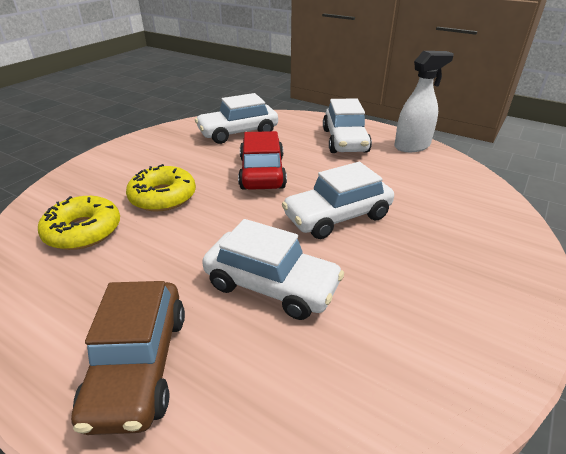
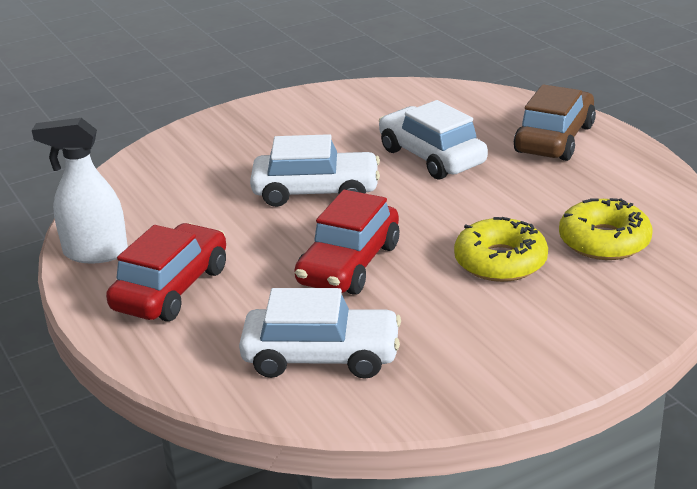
camera: 150 degrees left, 5 degrees down
(345, 141) = (171, 289): white car -> red car

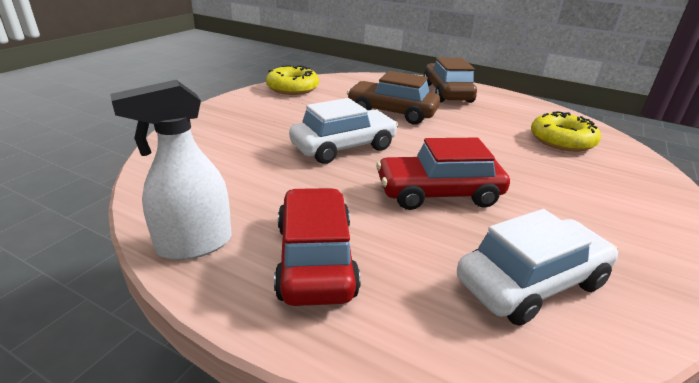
camera: 35 degrees left, 0 degrees up
(349, 264) = (438, 194): red car -> red car turned 90 degrees clockwise
(431, 157) = (392, 113): white car -> brown car
(500, 261) = (529, 166): yellow donut -> yellow donut (292, 88)

